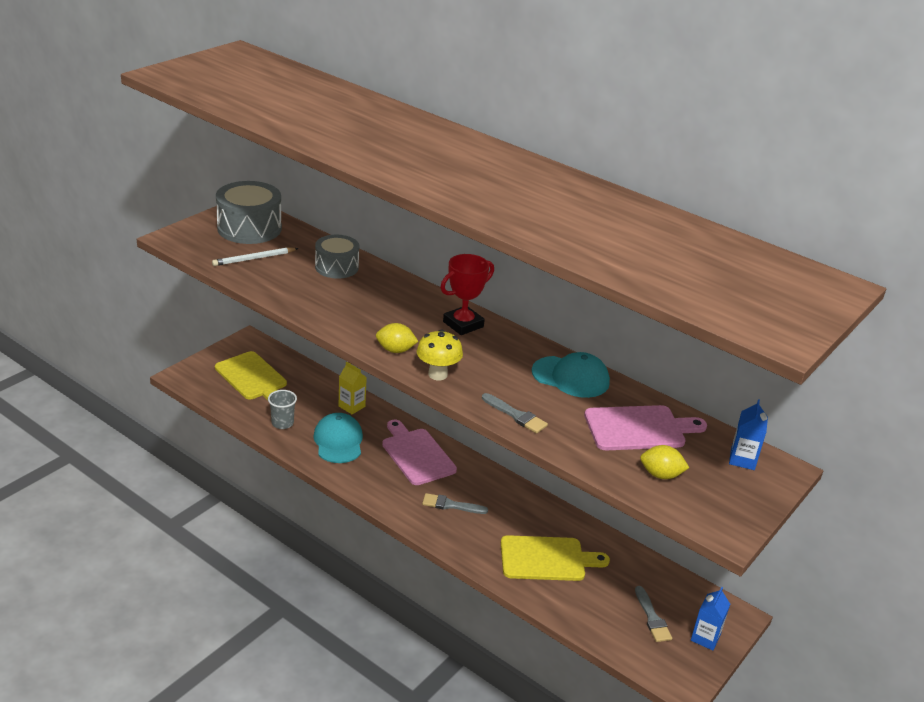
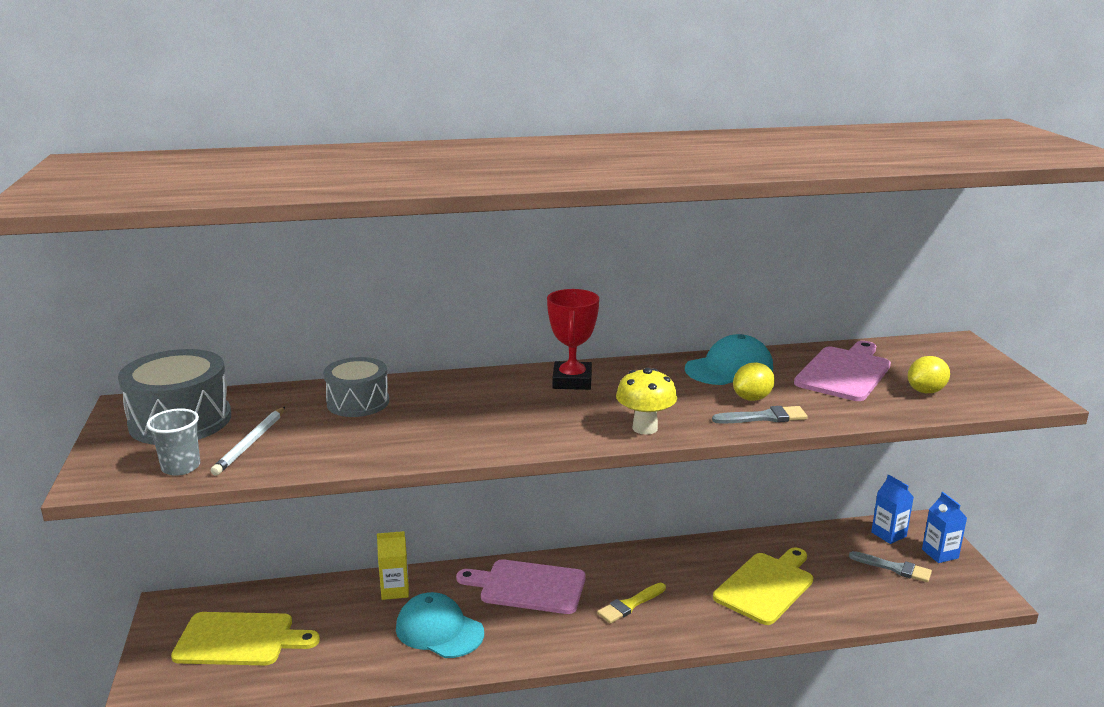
camera: 45 degrees left, 10 degrees down
(282, 423) = (352, 657): grey cup -> grey cup (181, 467)
(395, 350) = (569, 433): yellow lemon -> yellow lemon (752, 398)
(450, 505) = (630, 605): grey brush -> yellow brush
(742, 459) = (931, 351): blue carton -> blue carton (888, 534)

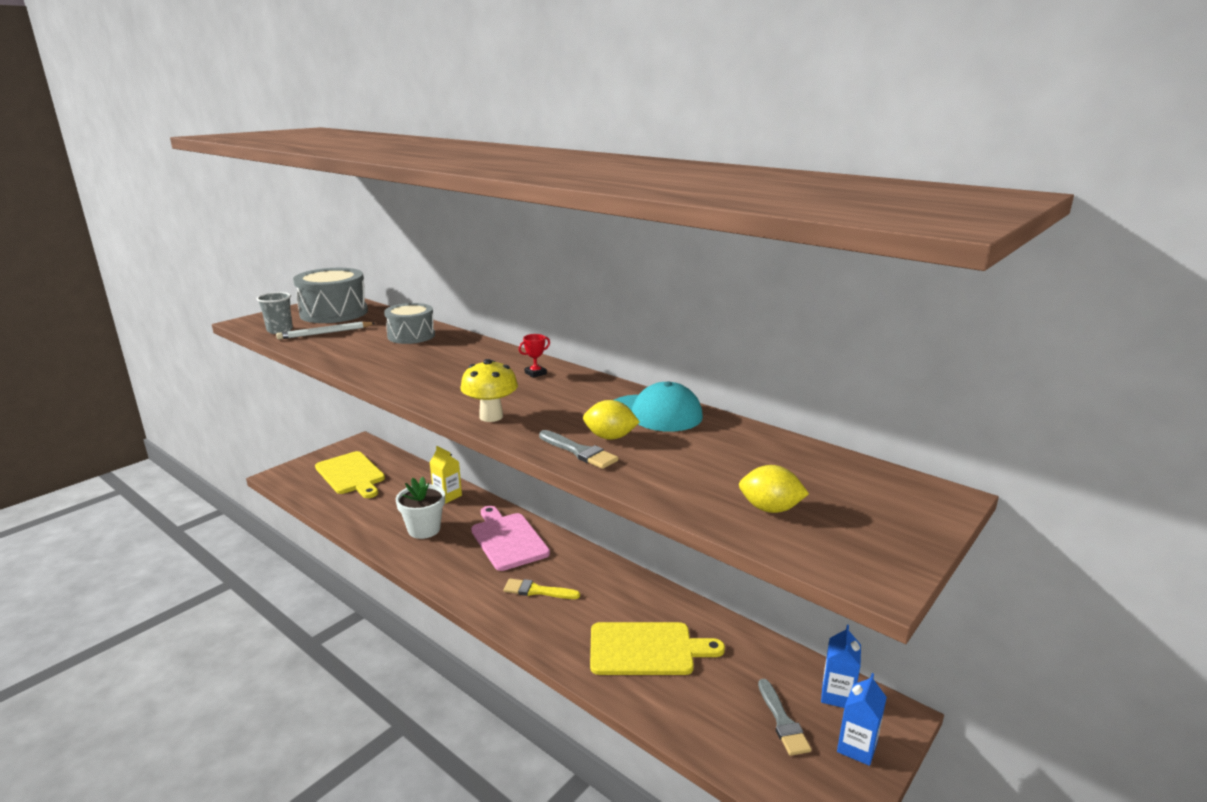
camera: 50 degrees right, 0 degrees up
(439, 630) = (424, 529): turquoise cap -> white flower pot
(572, 381) = (535, 373): red trophy -> red trophy, size x0.48
(844, 372) = (739, 459): pink cutting board -> none

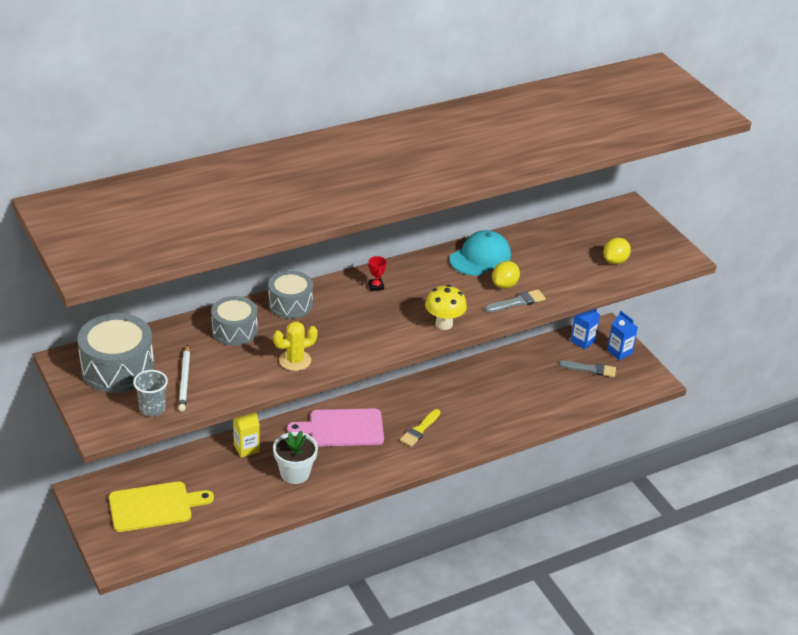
camera: 70 degrees left, 15 degrees up
(375, 363) = (295, 360): none -> yellow cactus
(470, 347) = (290, 304): none -> grey drum
(646, 649) = (508, 398): yellow cutting board -> none

